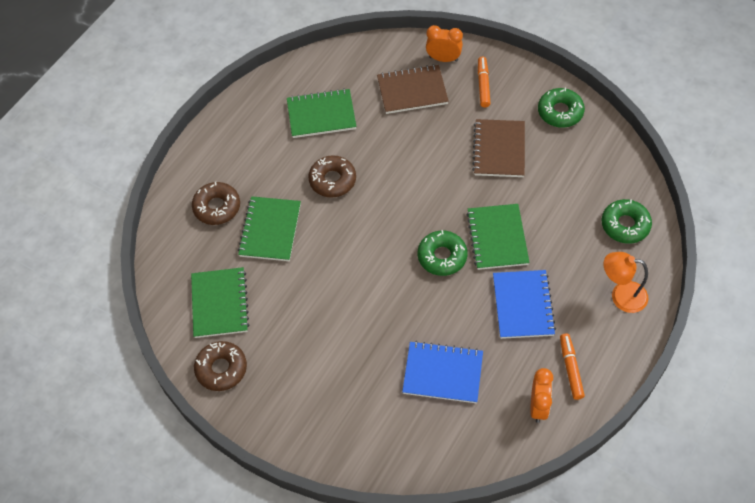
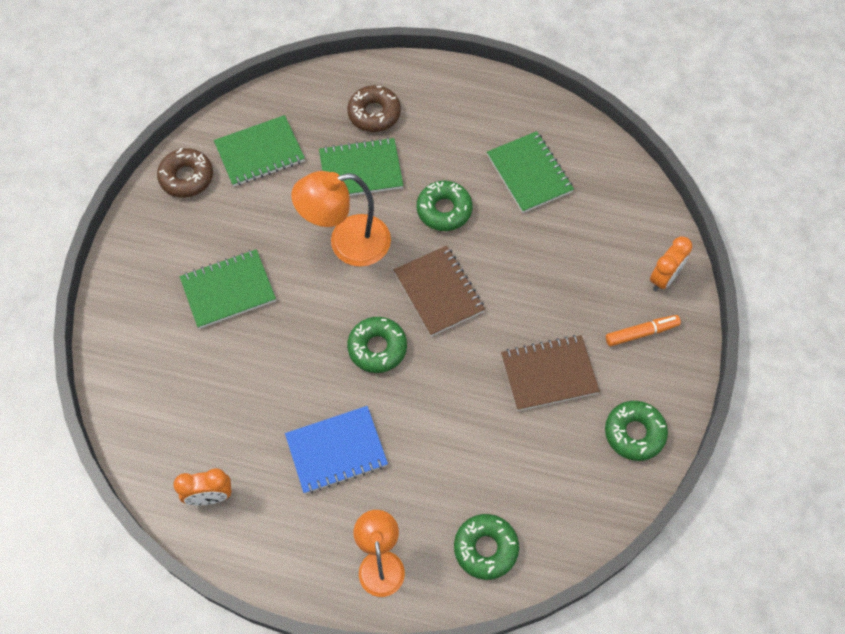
camera: 70 degrees right, 5 degrees up
(332, 180) = (444, 210): brown donut -> green donut
(338, 256) = (347, 243): none -> orange lamp
(412, 91) = (600, 257): brown notebook -> brown notebook (438, 292)
(443, 59) = (664, 278): orange clock -> orange clock turned 45 degrees clockwise
(443, 373) = (228, 386): blue notebook -> none
(497, 238) = (420, 401): green notebook -> green notebook (228, 290)
(570, 368) = (266, 522): orange marker -> none

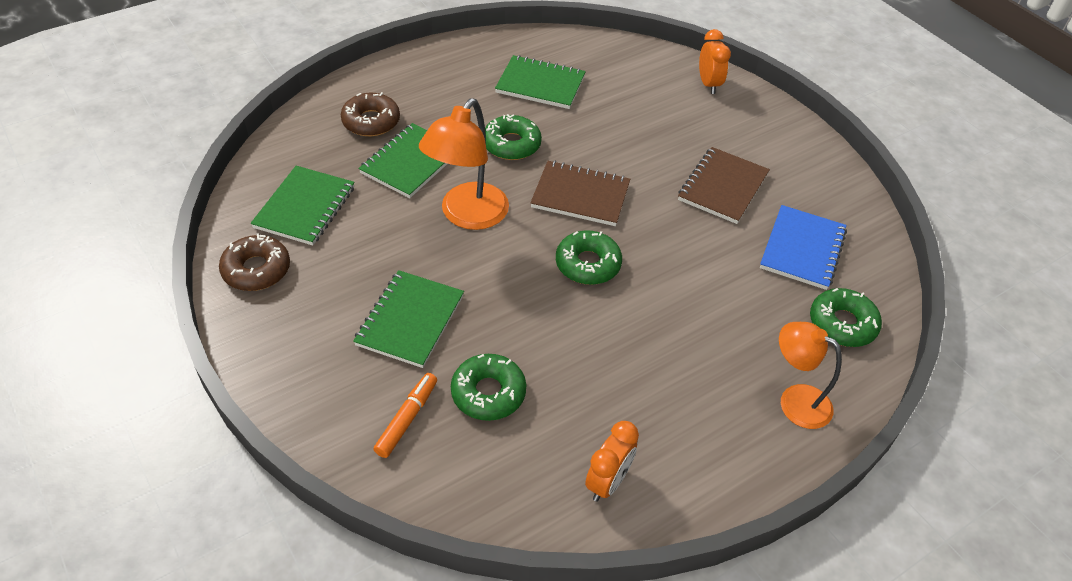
camera: 50 degrees left, 15 degrees down
(336, 451) = (656, 356): blue notebook -> blue notebook (802, 249)
(634, 433) = (819, 179): green donut -> green donut (488, 393)
(641, 333) = (740, 122): orange marker -> orange marker (407, 419)

